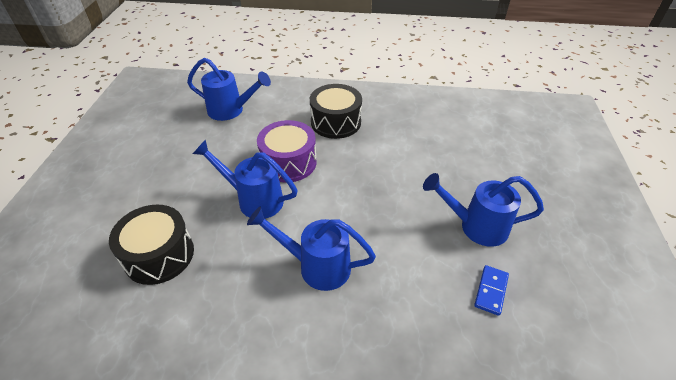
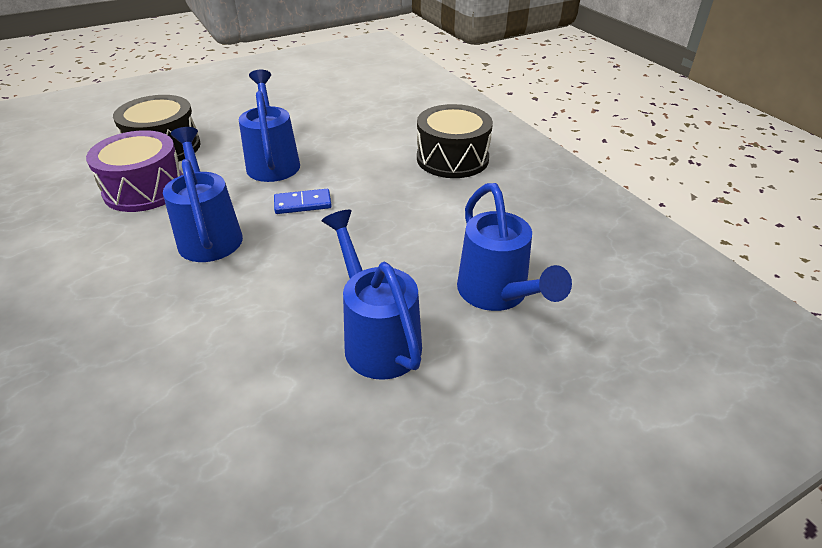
camera: 55 degrees right, 5 degrees down
(231, 110) = (390, 97): blue watering can -> blue watering can (497, 294)
(288, 162) = (348, 158): purple drum -> purple drum (145, 189)
(491, 291) = (263, 391): blue domino -> blue domino (303, 204)

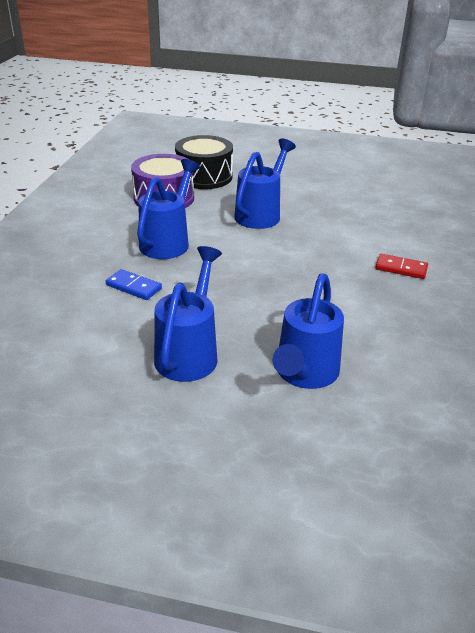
camera: 40 degrees right, 5 degrees down
(303, 204) = (246, 249): blue domino -> blue domino (134, 287)
(452, 159) = (401, 268): black drum -> red domino

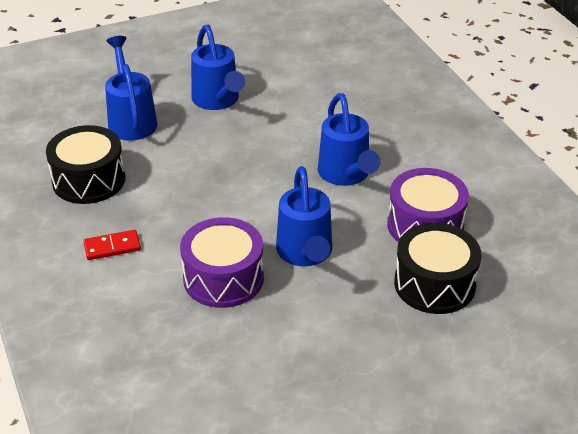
camera: 145 degrees right, 5 degrees up
(134, 287) = (313, 124): blue domino -> none
(330, 223) = (223, 278): none -> purple drum
(392, 328) = (89, 180): none -> black drum

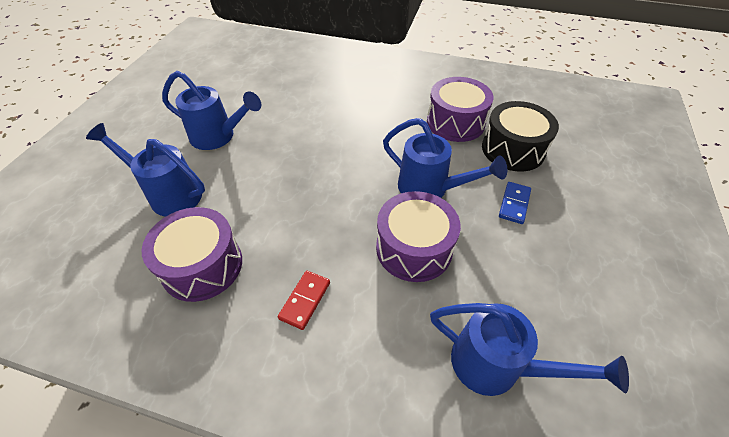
camera: 50 degrees left, 10 degrees up
(89, 180) = (202, 266): black drum -> purple drum
(346, 175) = (372, 126): blue watering can -> blue watering can (497, 366)
(351, 317) = (514, 204): none -> blue domino

